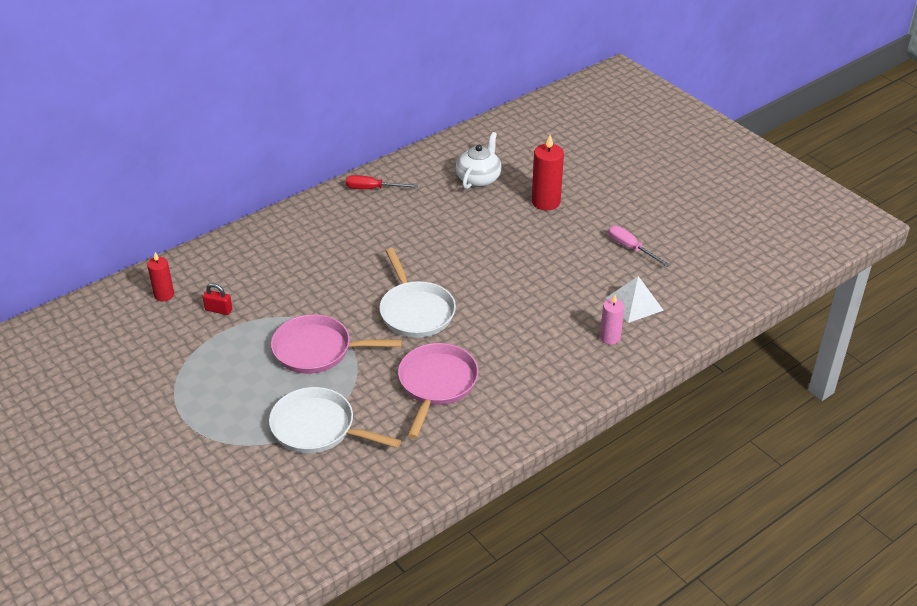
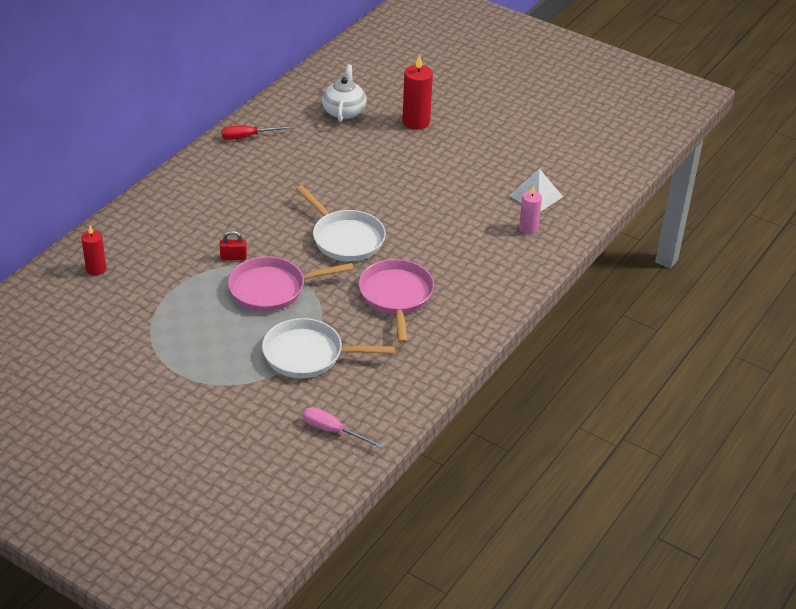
camera: 20 degrees left, 0 degrees up
(218, 310) = (158, 272): red padlock -> red padlock (233, 257)
(631, 248) = (510, 149): pink screwdriver -> pink screwdriver (333, 431)

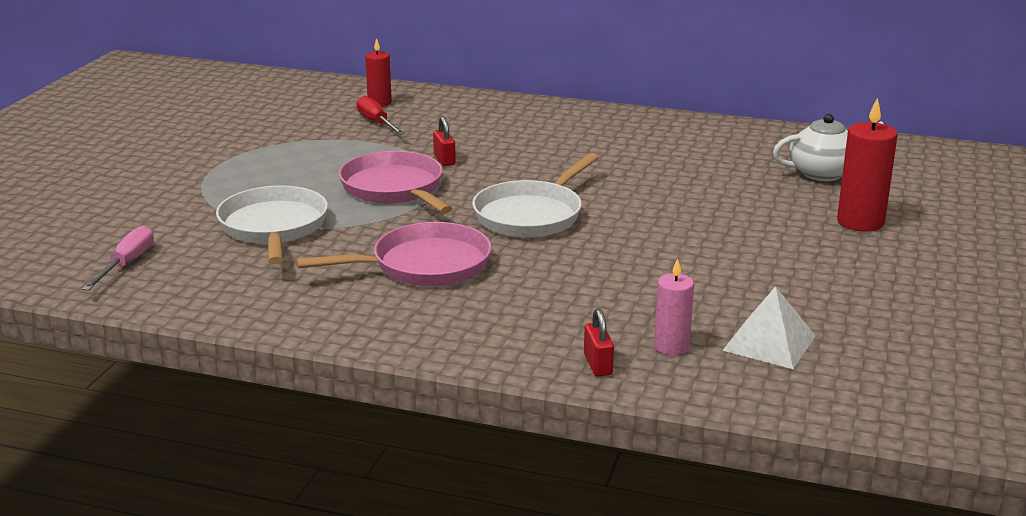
camera: 75 degrees right, 15 degrees down
(248, 137) = (697, 130): red screwdriver -> red screwdriver (376, 123)
(537, 257) = (598, 365): none -> red padlock

